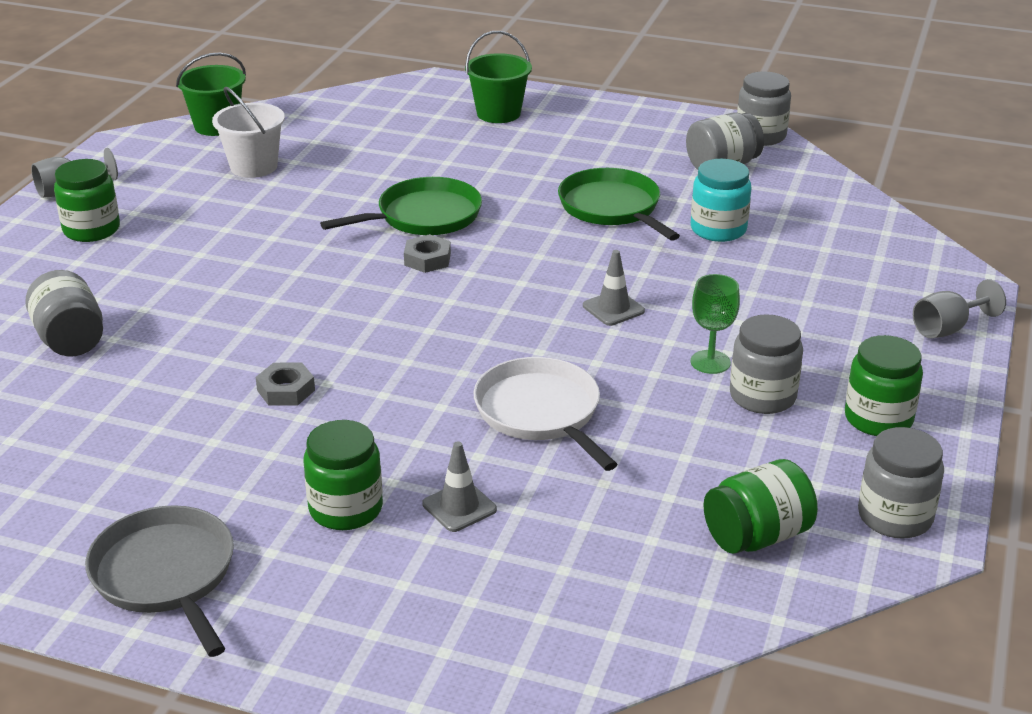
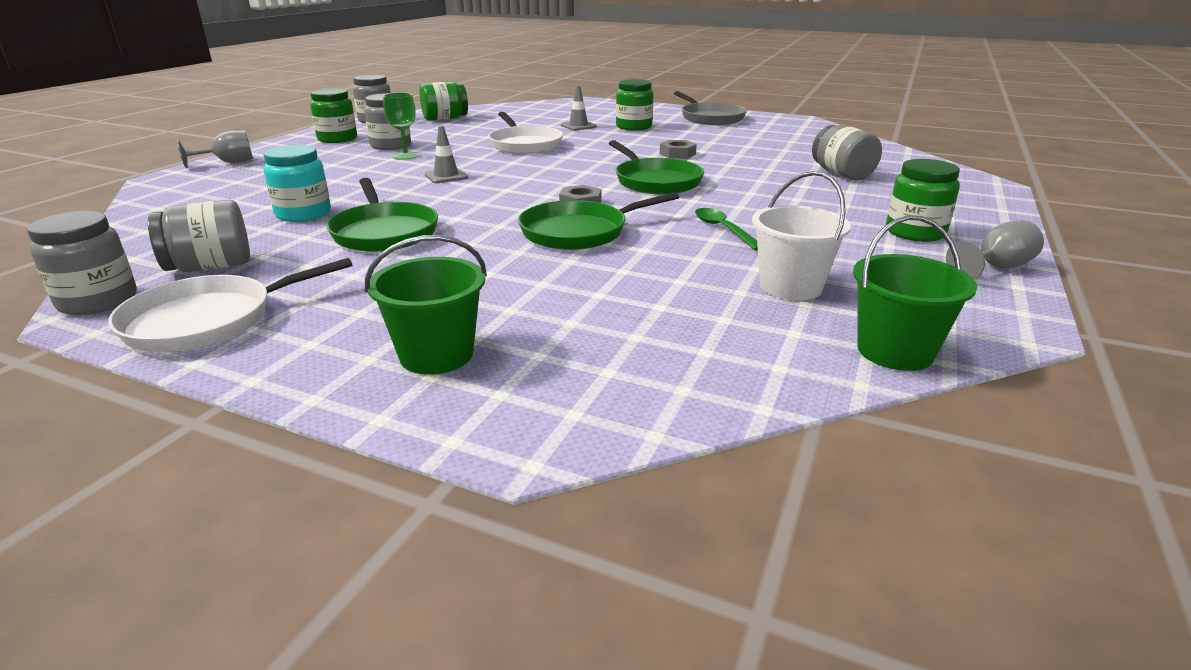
camera: 175 degrees left, 5 degrees down
(281, 226) = (723, 229): none -> green spoon
(334, 309) = (656, 181): none -> green pan
(664, 126) = (207, 320): none -> white pan

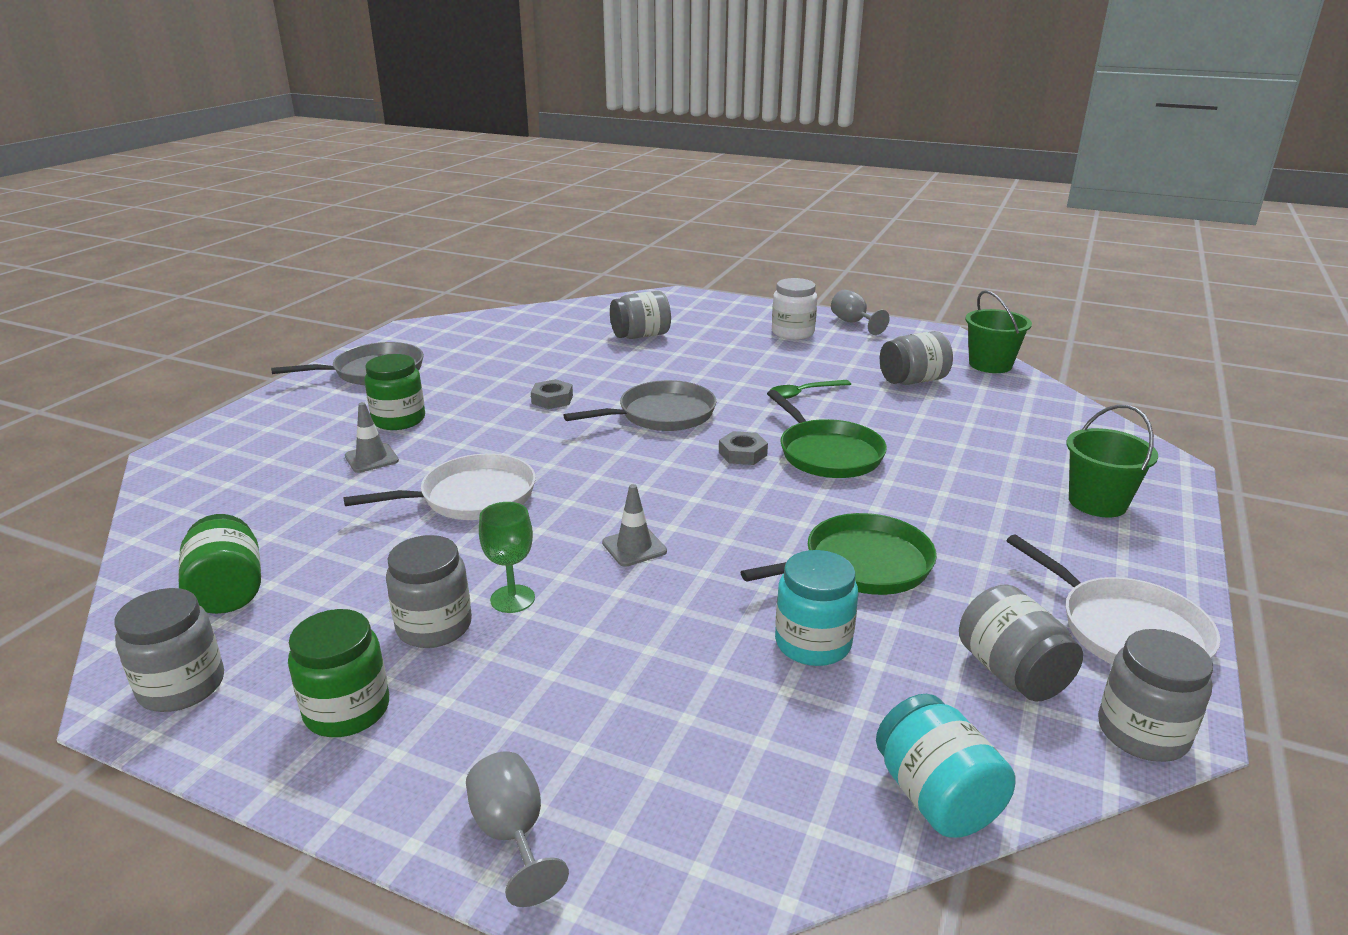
camera: 90 degrees left, 0 degrees up
(138, 233) = (936, 797): none -> turquoise jar
(656, 181) = (662, 414): green pan -> grey pan
(790, 287) = (913, 381): white bucket -> grey jar
(915, 232) = (792, 333): green jar -> white jar

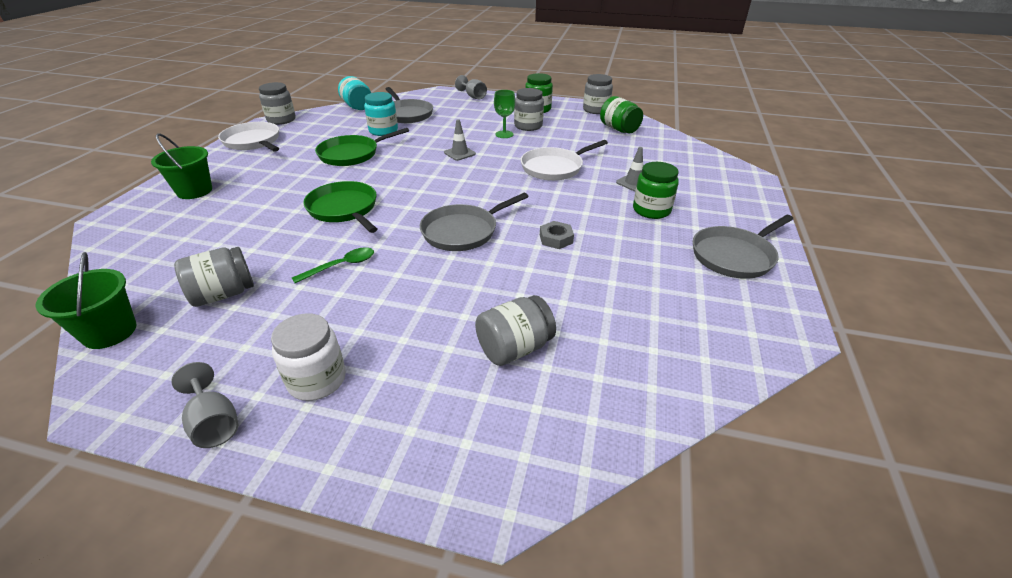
camera: 170 degrees right, 10 degrees up
(742, 454) = (402, 204): grey nut -> none
(757, 724) = (407, 114): none -> grey pan
(1012, 673) = (312, 129): grey jar -> none

